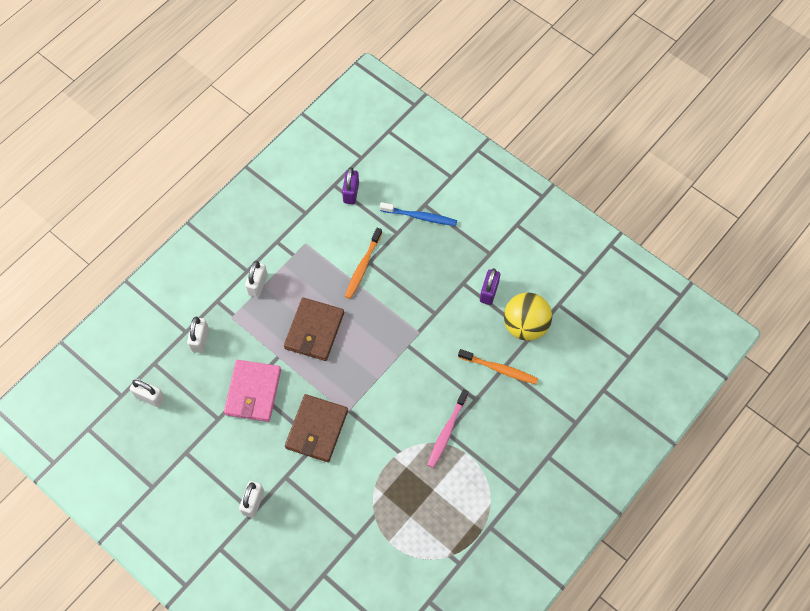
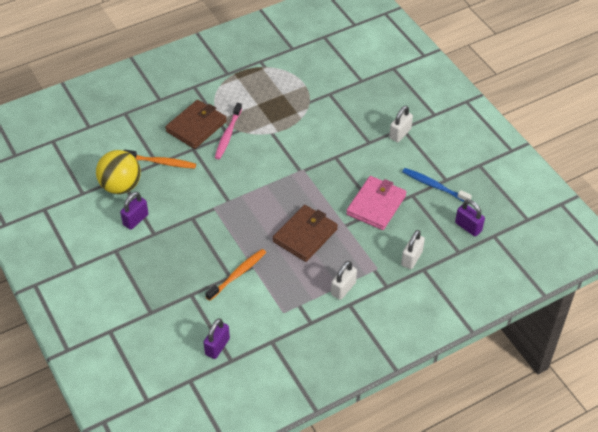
camera: 160 degrees left, 15 degrees down
(150, 397) = (468, 227): white padlock -> purple padlock
(316, 429) = (332, 165): brown wallet -> brown wallet (196, 126)
(420, 217) = (161, 302): blue toothbrush -> blue toothbrush (434, 186)
(447, 431) = (228, 135): pink toothbrush -> pink toothbrush turned 150 degrees clockwise
(499, 369) = (161, 162): orange toothbrush -> orange toothbrush turned 150 degrees clockwise

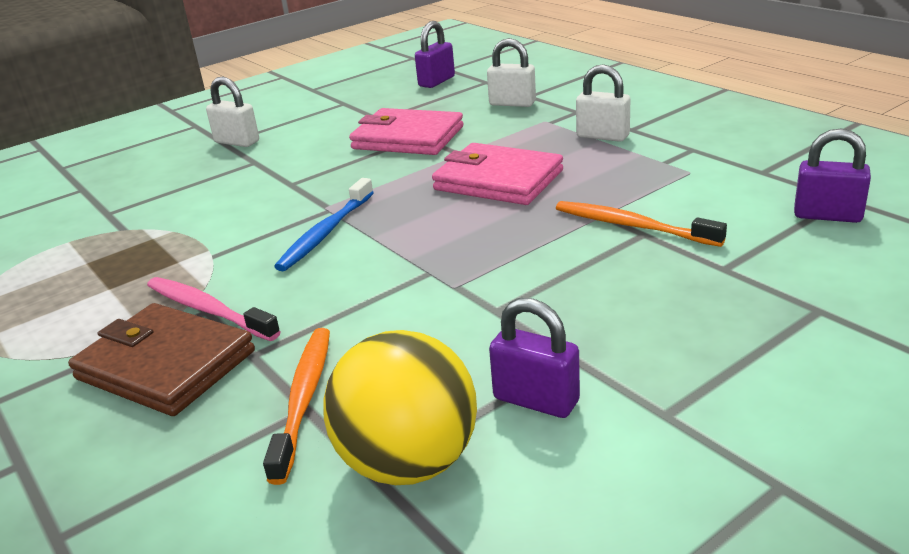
camera: 95 degrees left, 20 degrees down
(228, 135) = (208, 310): pink toothbrush -> pink toothbrush turned 150 degrees counterclockwise
(305, 235) = (498, 180): brown wallet -> pink wallet
(434, 186) = (358, 108): blue toothbrush -> blue toothbrush (325, 233)

